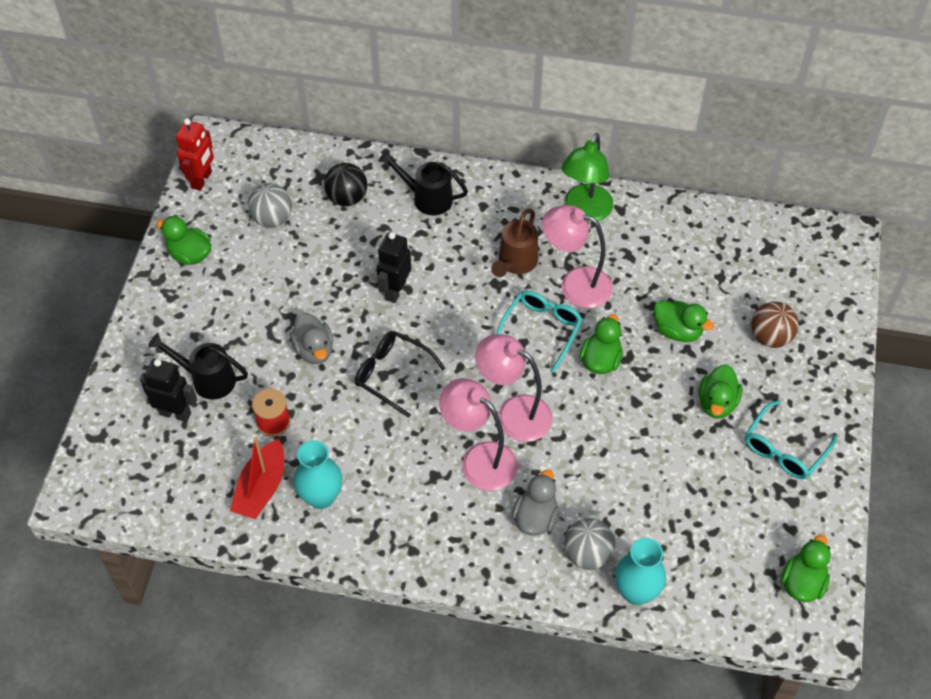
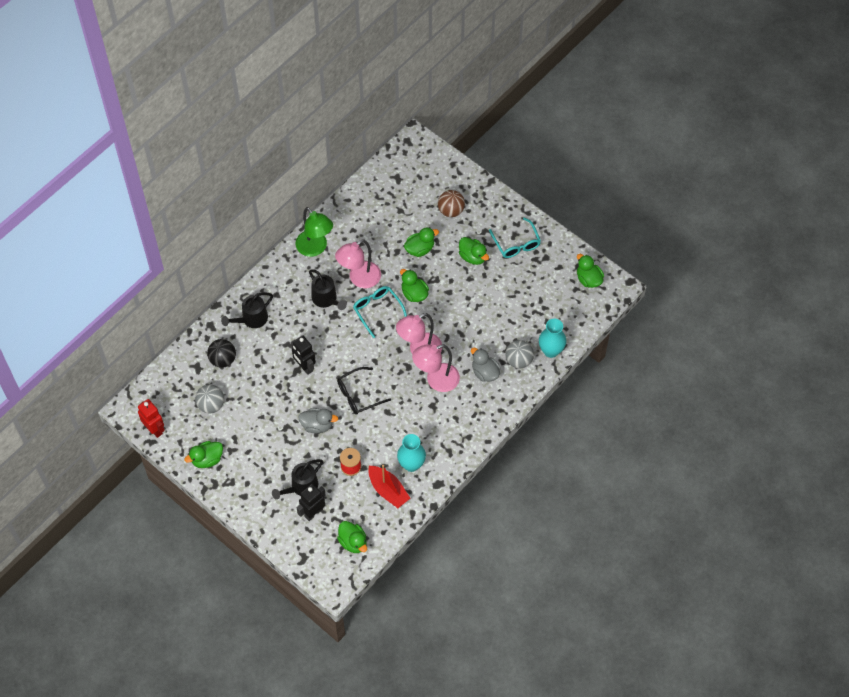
camera: 60 degrees left, 5 degrees up
(154, 486) = (353, 542): none -> green duck
(515, 263) = (326, 299): brown watering can -> black watering can

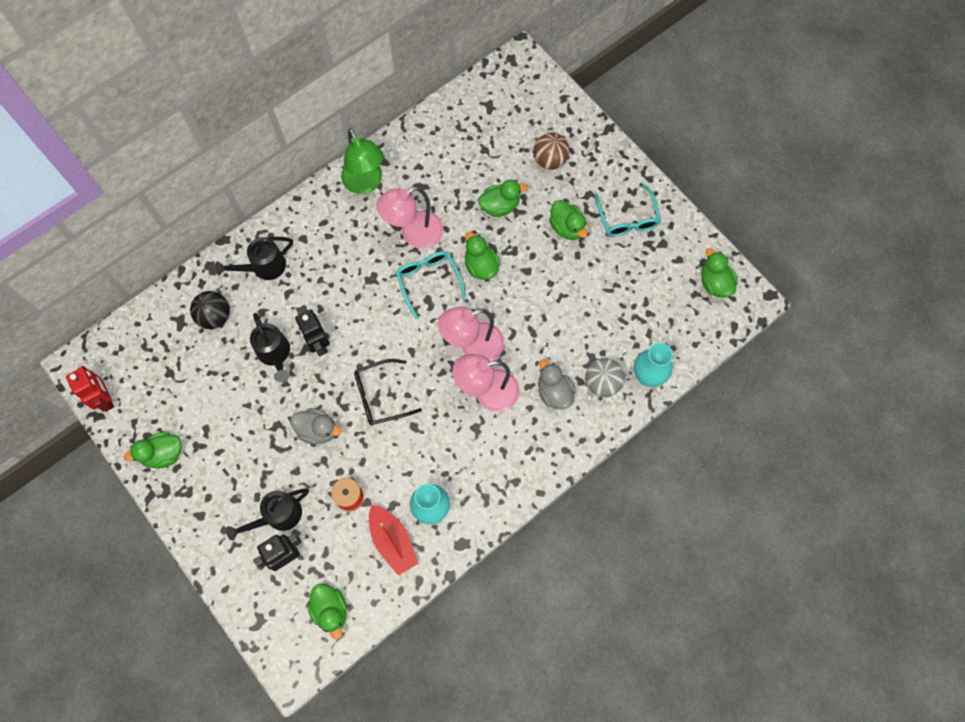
camera: 10 degrees right, 10 degrees up
(211, 405) = (186, 377): grey ball -> none
(326, 299) = (365, 255): black watering can -> black watering can (275, 354)

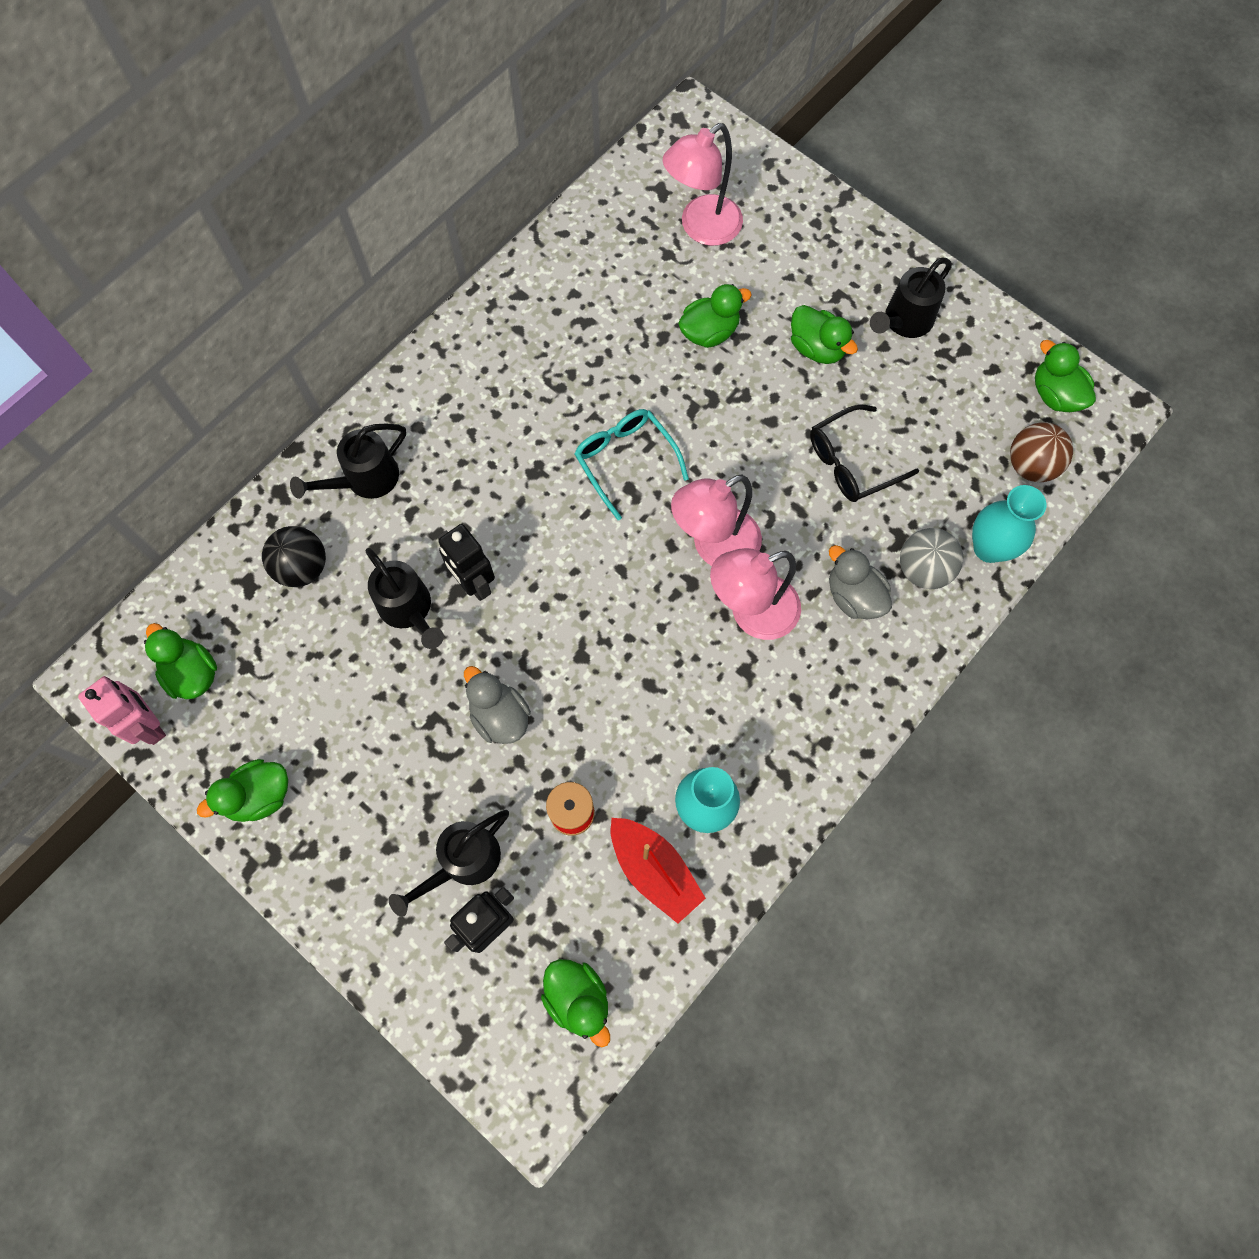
camera: 10 degrees left, 0 degrees up
(105, 399) = (150, 725): red robot -> pink robot
(318, 430) = (499, 716): grey duck -> grey duck turned 135 degrees counterclockwise
(365, 183) = (498, 331): green lamp -> none
(380, 396) = (587, 647): black glasses -> black glasses (851, 462)
(414, 234) = (588, 394): pink lamp -> pink lamp (701, 228)
(481, 266) = (700, 425): green duck -> green duck (192, 673)
(550, 160) = (769, 254): brown ball -> brown ball (1030, 465)
(627, 219) = (904, 321): turquoise glasses -> black watering can

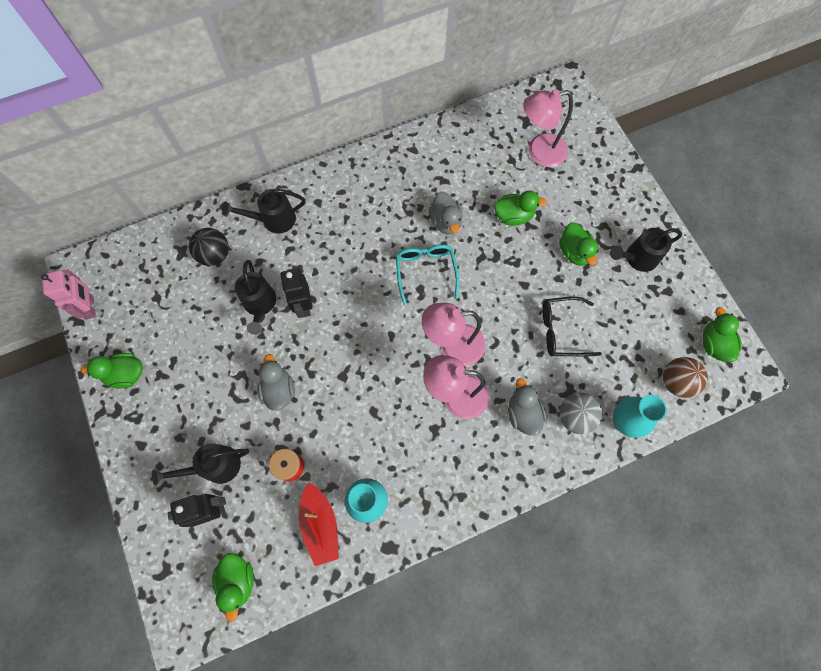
camera: 25 degrees right, 0 degrees up
(192, 673) = (127, 288): green duck -> none
(618, 379) = (446, 222): none -> grey duck

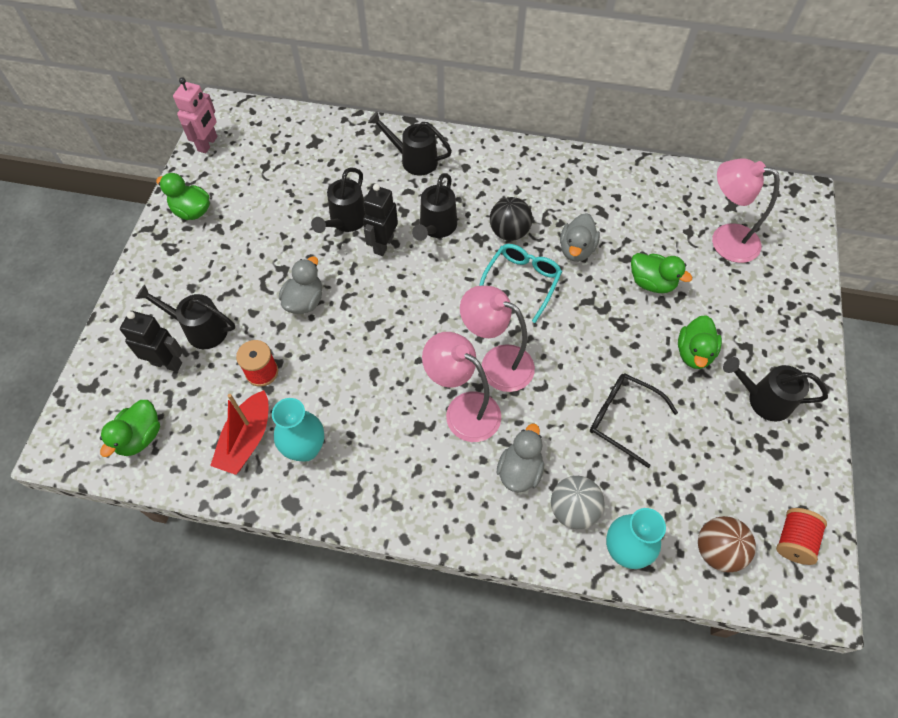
camera: 35 degrees right, 10 degrees down
(215, 255) = (340, 160): black ball -> black ball (509, 232)
(333, 267) = (436, 228): none -> black watering can
(713, 344) = (793, 540): green duck -> red spool

